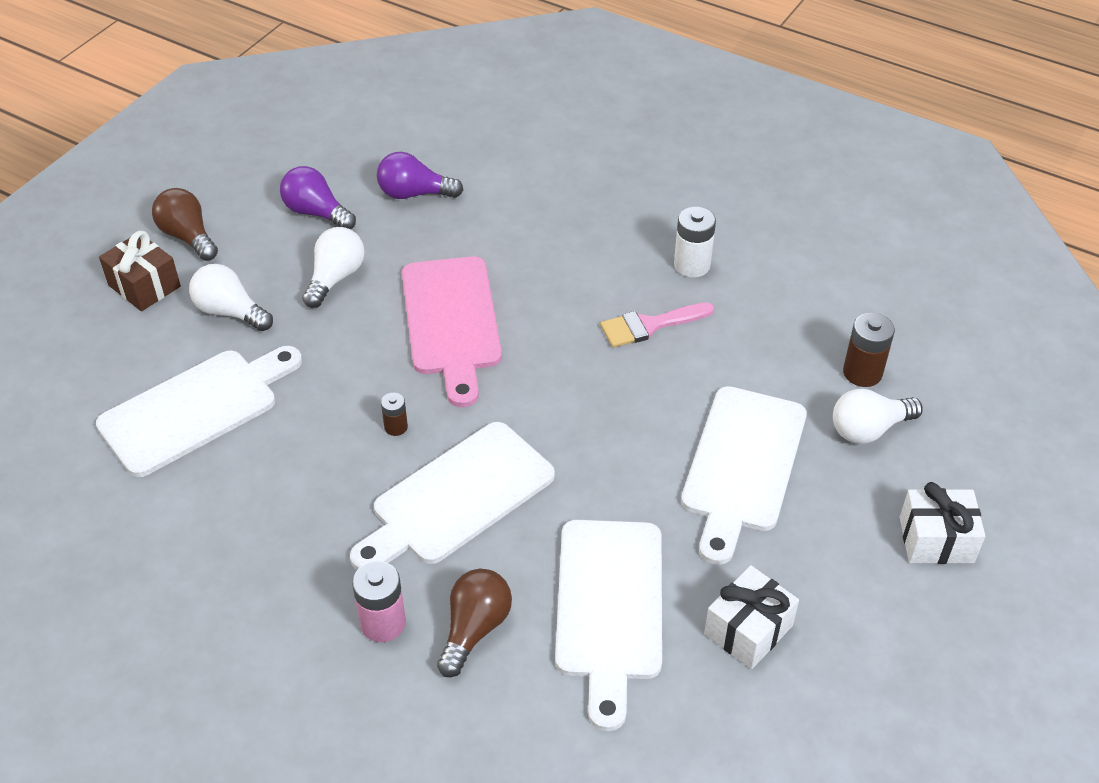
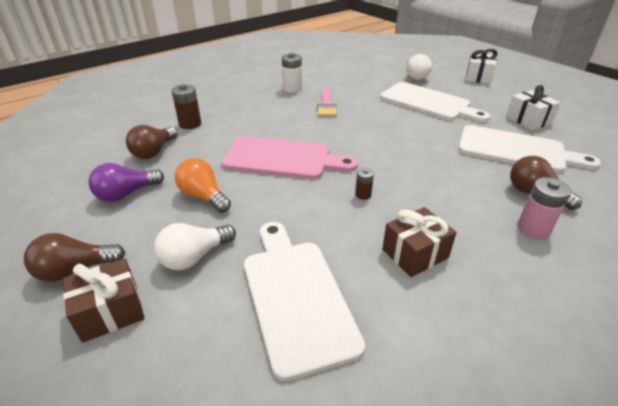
camera: 70 degrees left, 10 degrees down
(291, 498) = (415, 254): none -> brown gift
(335, 278) = (203, 196): white light bulb -> orange light bulb
(414, 194) = (154, 152): purple light bulb -> brown light bulb
(457, 498) = (431, 182): white cutting board -> none
(862, 373) = (383, 71): brown battery -> brown battery (190, 124)

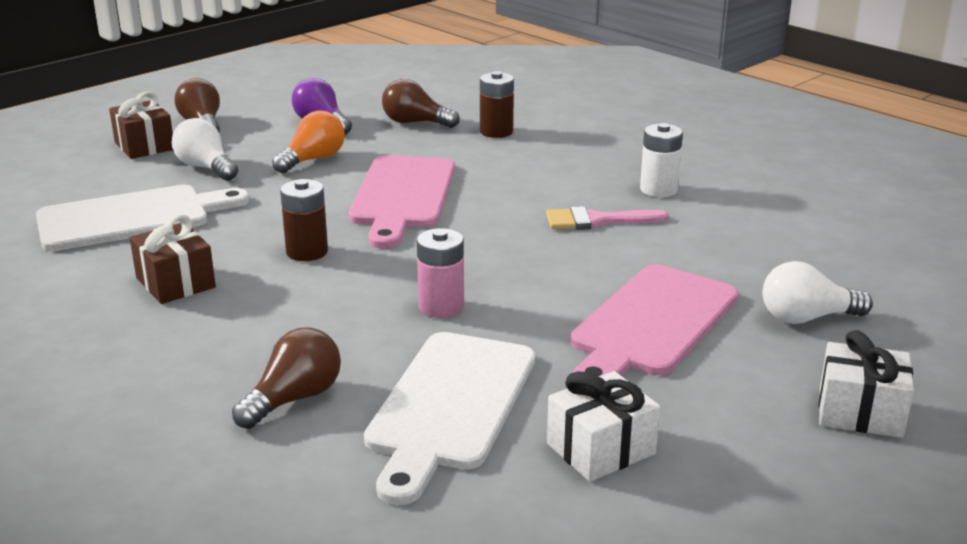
camera: 85 degrees right, 10 degrees down
(363, 195) = (307, 252): brown battery -> brown battery, size x1.74
(428, 102) = (652, 324): white cutting board -> pink cutting board
(533, 229) = (203, 379): pink battery -> pink battery (441, 307)

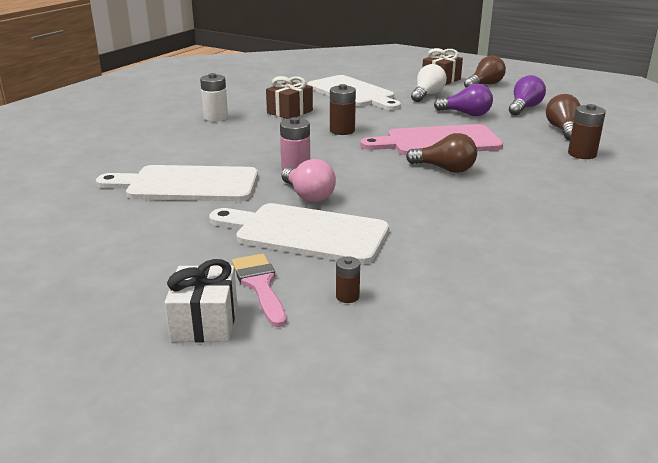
camera: 75 degrees right, 0 degrees up
(294, 399) = (187, 151): brown light bulb -> brown light bulb (445, 169)
(313, 160) = (466, 114): orange light bulb -> purple light bulb
(538, 308) = (308, 195): none -> pink light bulb
(597, 221) = (457, 202): pink brush -> pink brush (260, 285)
(601, 449) = (147, 228): white gift -> none
(652, 324) = (305, 233): pink cutting board -> white cutting board
(658, 189) = (542, 221): white battery -> white battery (216, 117)
(806, 318) = (347, 296): white light bulb -> brown battery

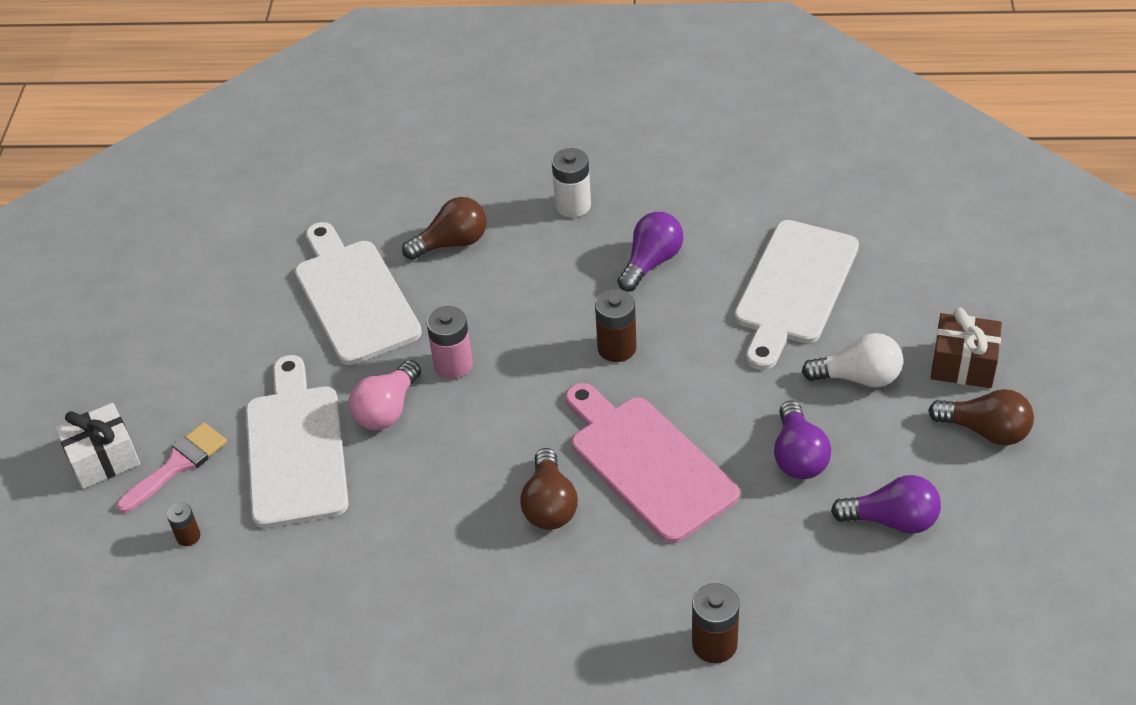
camera: 65 degrees right, 20 degrees up
(290, 112) = (651, 262): brown gift -> purple light bulb
(562, 130) = (813, 596): brown light bulb -> brown light bulb (452, 243)

